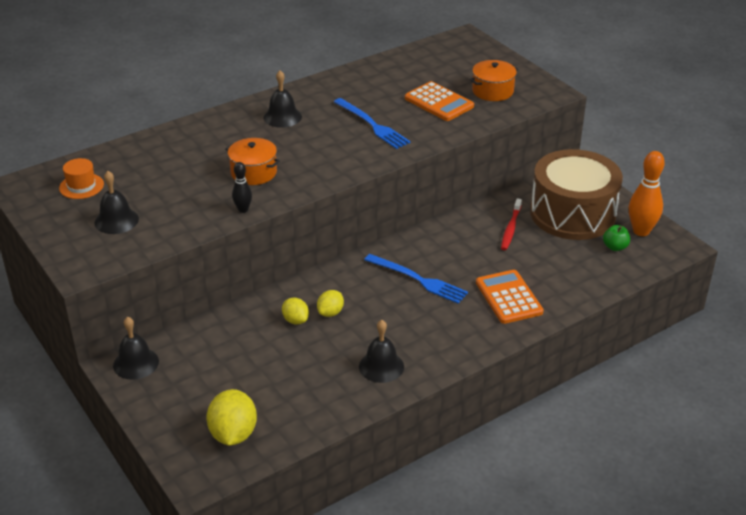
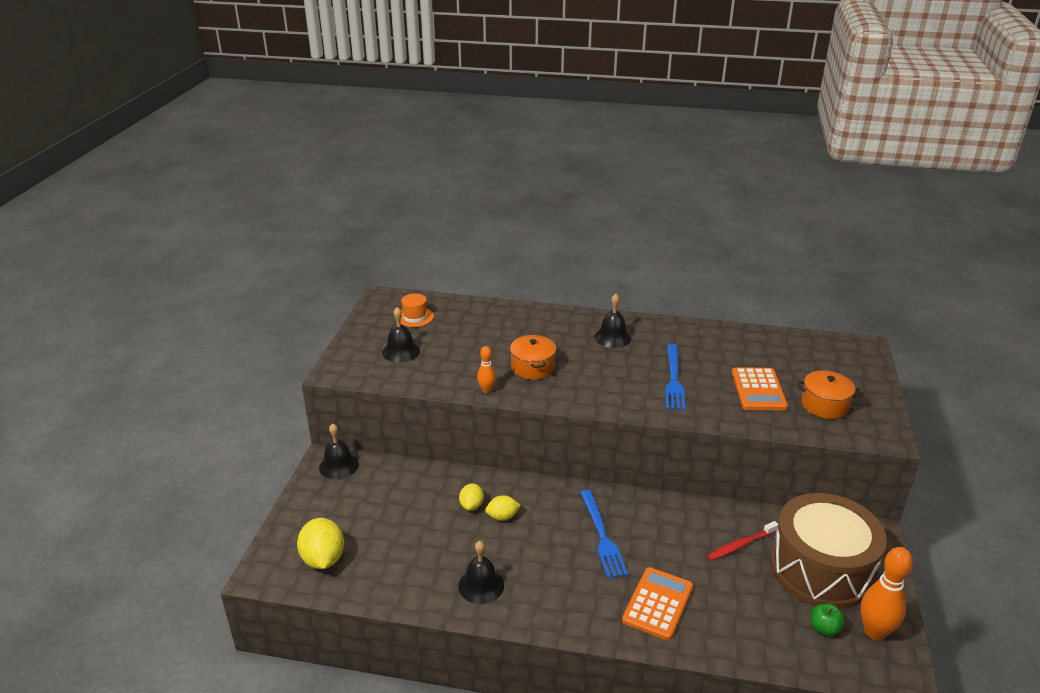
camera: 45 degrees right, 5 degrees down
(233, 434) = (323, 559): yellow lemon -> yellow lemon turned 60 degrees counterclockwise
(243, 209) = (486, 390): black bowling pin -> orange bowling pin

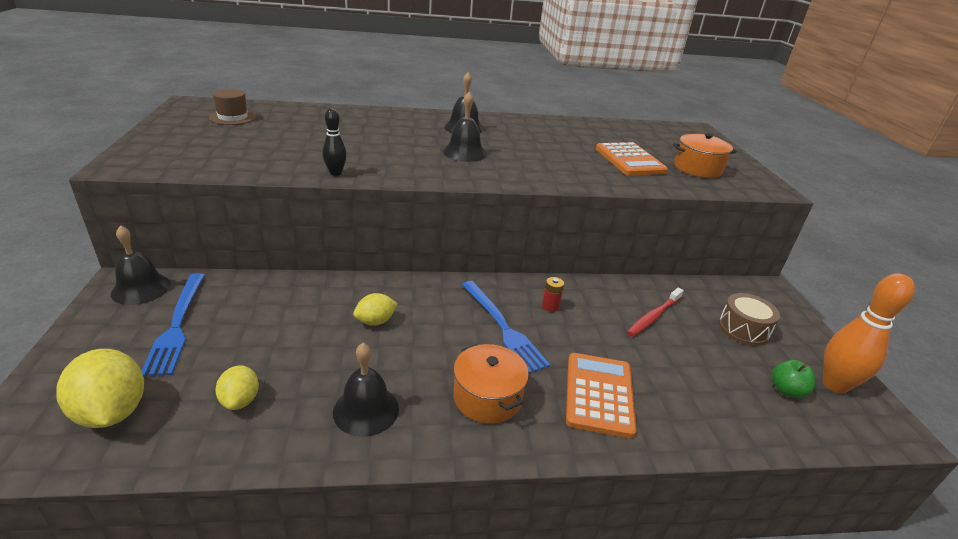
camera: 20 degrees left, 0 degrees up
(401, 351) = (217, 144): black bell -> black bell (464, 153)
(415, 317) = (233, 117): orange hat -> brown hat
(471, 505) = (332, 314): yellow lemon -> yellow lemon (240, 400)
(486, 390) = (335, 173): orange bowling pin -> black bowling pin
(532, 367) = (386, 152): orange pot -> orange pot (487, 397)
(650, 522) = (550, 306): none -> red battery
(673, 379) = (543, 156): blue fork -> blue fork (177, 325)
(821, 569) = (743, 329): brown drum -> brown drum, size x0.44

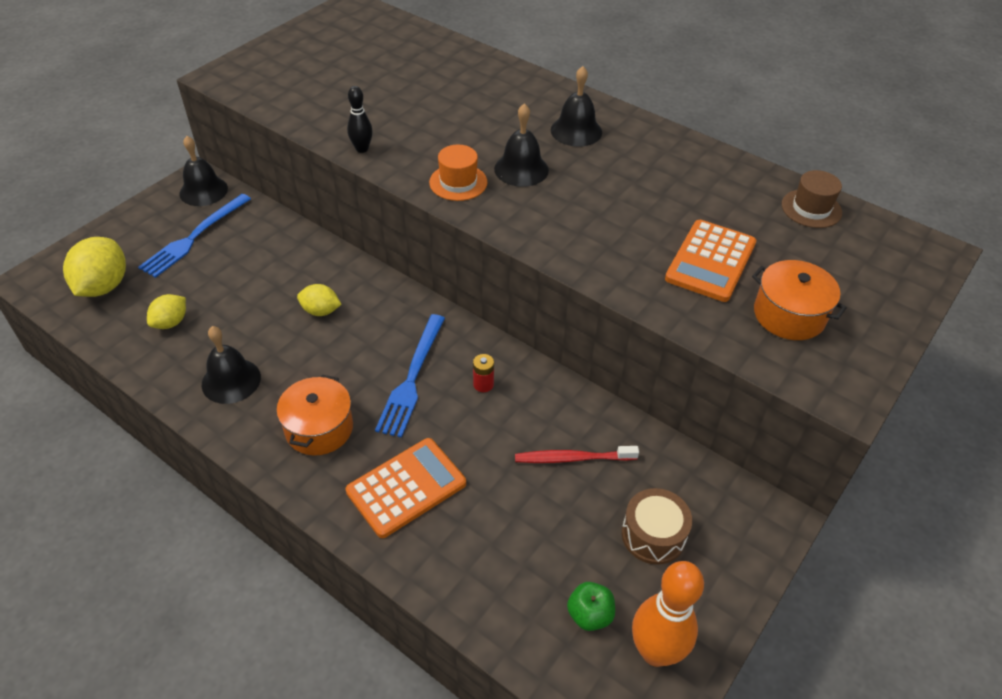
camera: 45 degrees right, 15 degrees up
(233, 117) = (364, 38): brown hat -> brown hat (811, 208)
(437, 170) = (458, 182): none -> orange hat

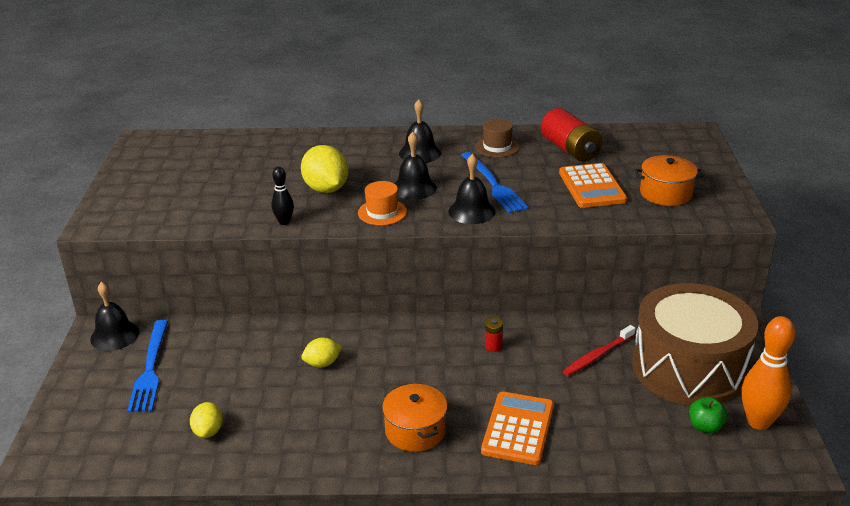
camera: 35 degrees left, 15 degrees down
(103, 286) = (111, 439): yellow lemon -> yellow lemon (326, 189)
(231, 380) = (310, 440): black bell -> black bell (471, 211)
(412, 378) = (441, 368): blue fork -> blue fork (493, 184)
(653, 535) = (689, 368): brown drum -> brown drum, size x2.29
(744, 202) = (570, 149): none -> red battery
(811, 208) = (610, 138): brown hat -> brown hat (497, 147)

